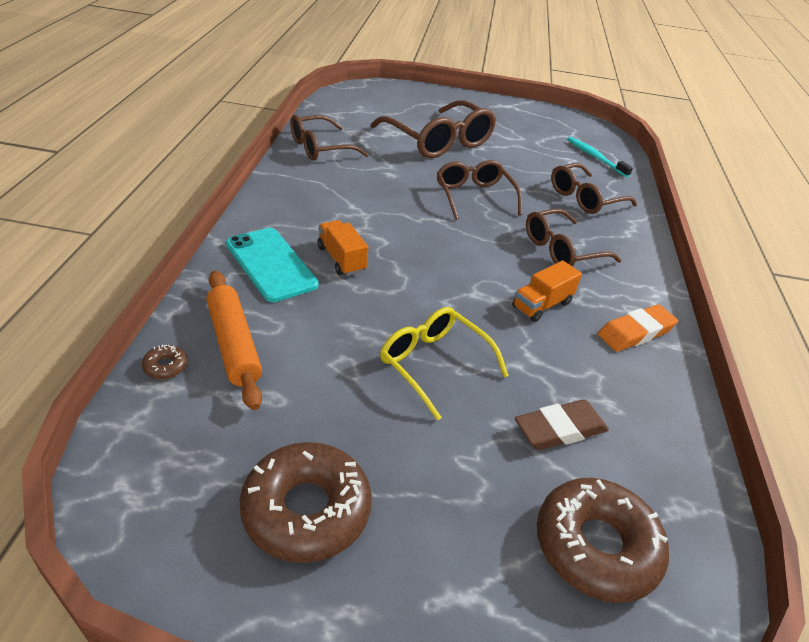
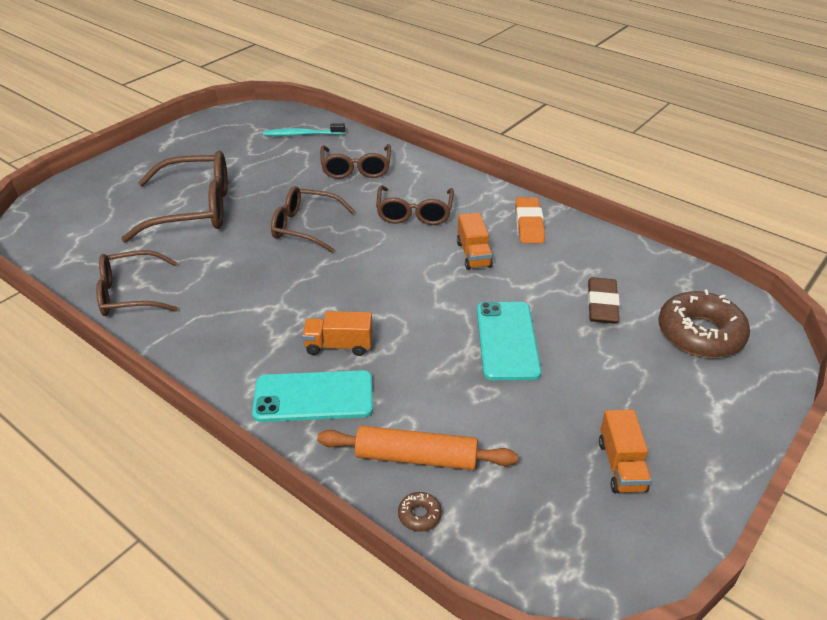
camera: 55 degrees left, 0 degrees up
(306, 510) = (621, 466): brown donut -> orange truck
(320, 148) = (130, 294): brown glasses -> brown glasses turned 75 degrees clockwise
(433, 364) = (507, 340): yellow glasses -> turquoise phone

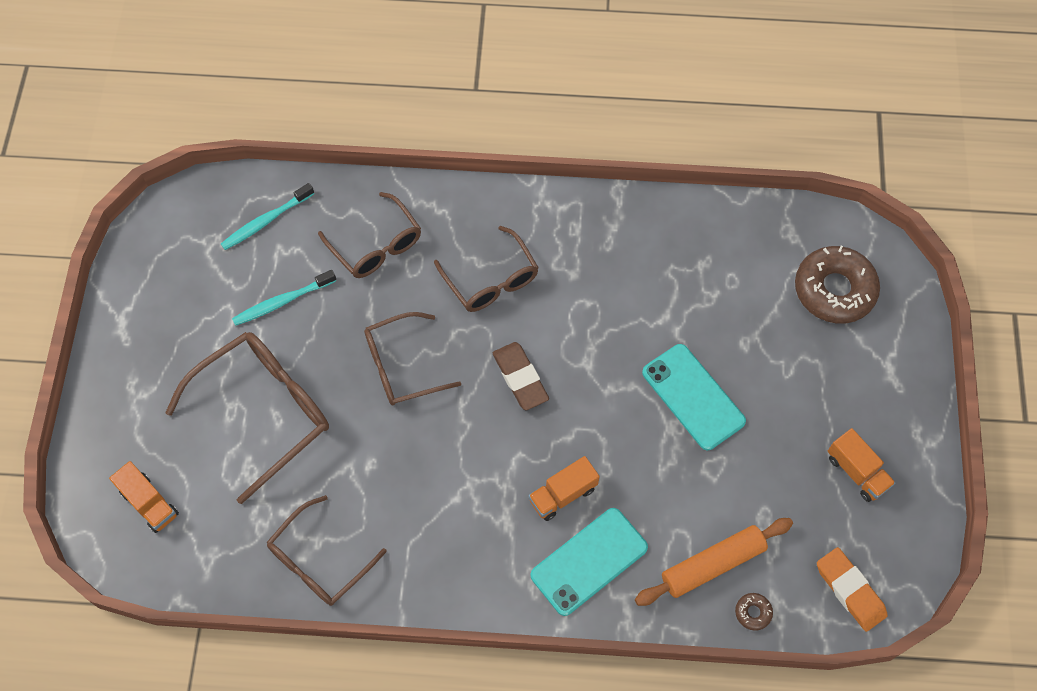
camera: 35 degrees left, 25 degrees up
(268, 169) = (282, 302): none -> turquoise toothbrush
(473, 254) = (589, 306): orange truck -> orange truck (149, 503)
(529, 224) = (609, 231): orange eraser -> orange eraser (850, 590)
(602, 305) = (739, 303): brown eraser -> brown eraser (520, 378)

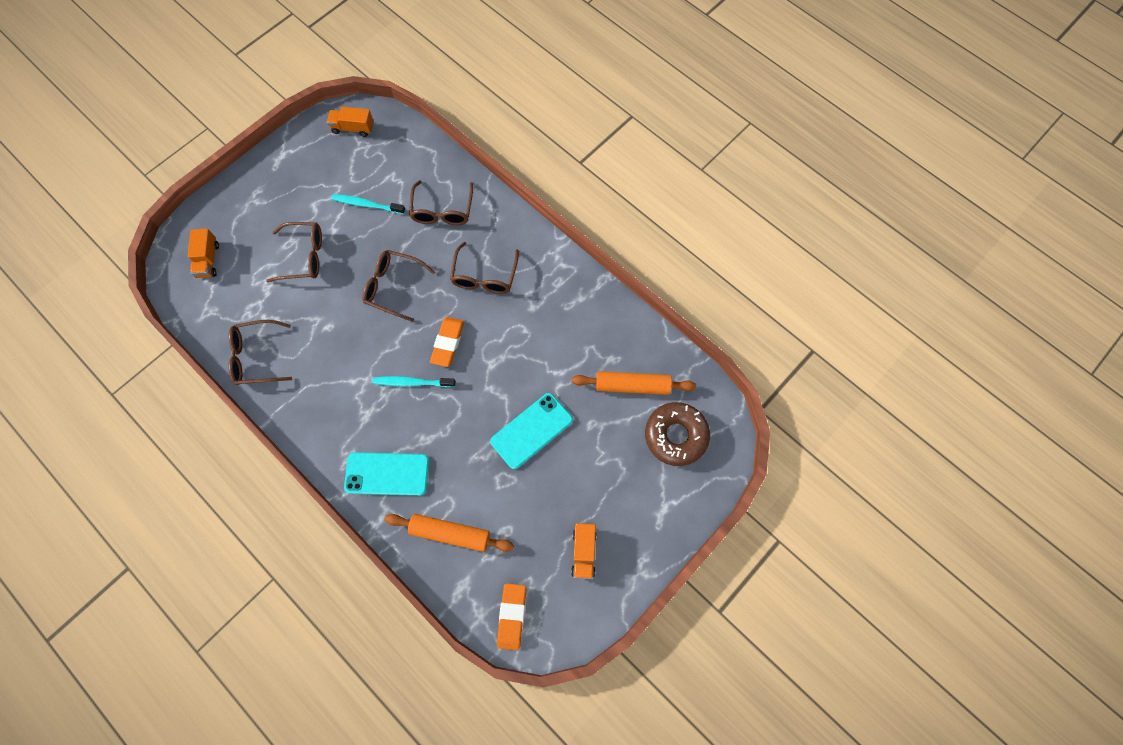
camera: 40 degrees right, 5 degrees up
(264, 411) = (304, 256): brown glasses -> brown glasses, size x0.66
(266, 221) = (399, 155): turquoise toothbrush -> turquoise toothbrush (412, 382)
(520, 378) = (448, 343): brown eraser -> orange eraser
(563, 494) = (409, 425): orange truck -> orange truck (353, 128)
(693, 397) = (531, 430): turquoise phone -> turquoise phone turned 45 degrees clockwise
(748, 274) = (632, 386): none -> orange rolling pin
(753, 612) = (446, 580): brown donut -> none

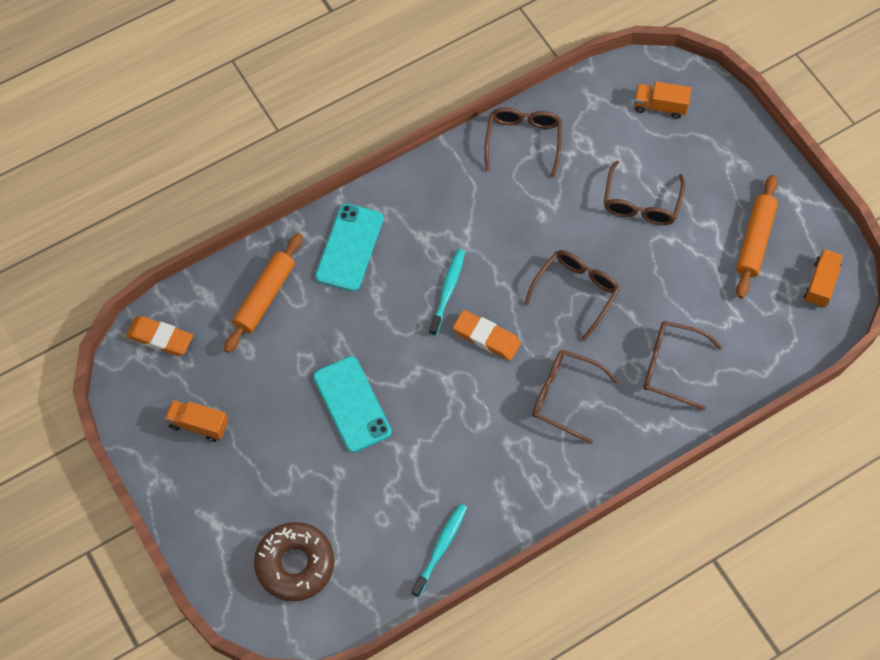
camera: 105 degrees right, 5 degrees down
(367, 205) = (699, 282): turquoise toothbrush -> turquoise toothbrush (440, 548)
(632, 386) = (372, 532): orange rolling pin -> orange rolling pin (755, 240)

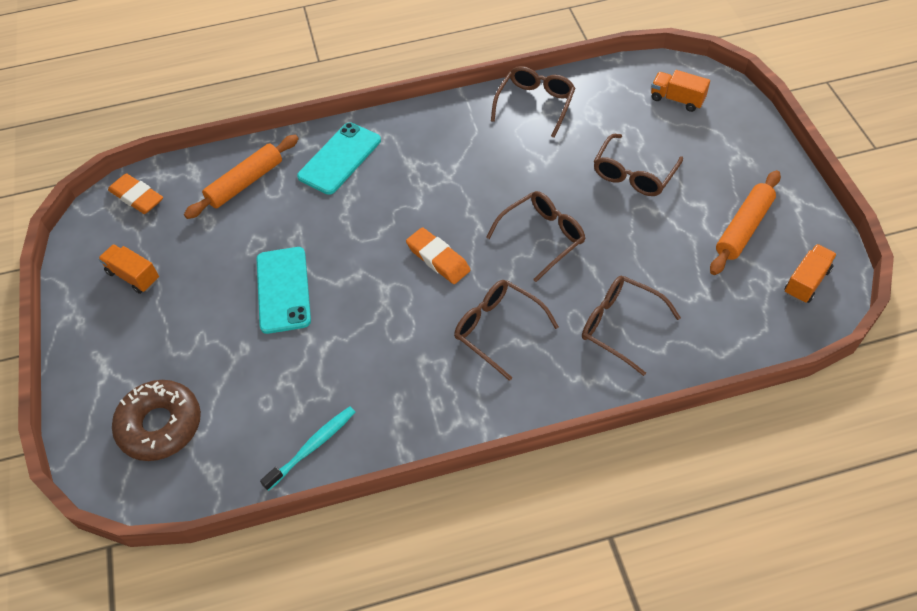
camera: 20 degrees right, 10 degrees down
(447, 291) = (416, 211): turquoise toothbrush -> none

